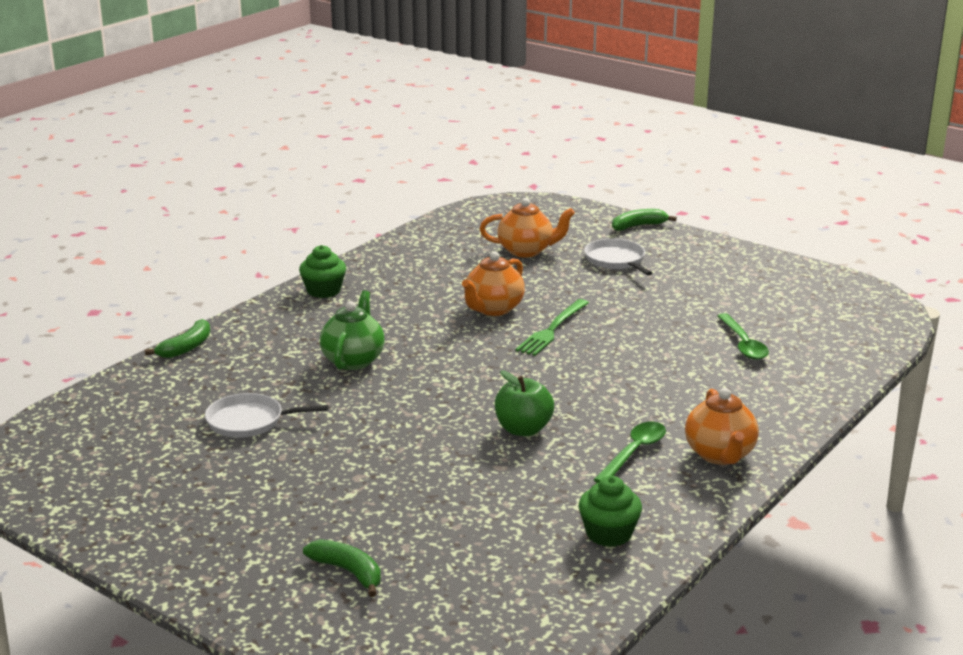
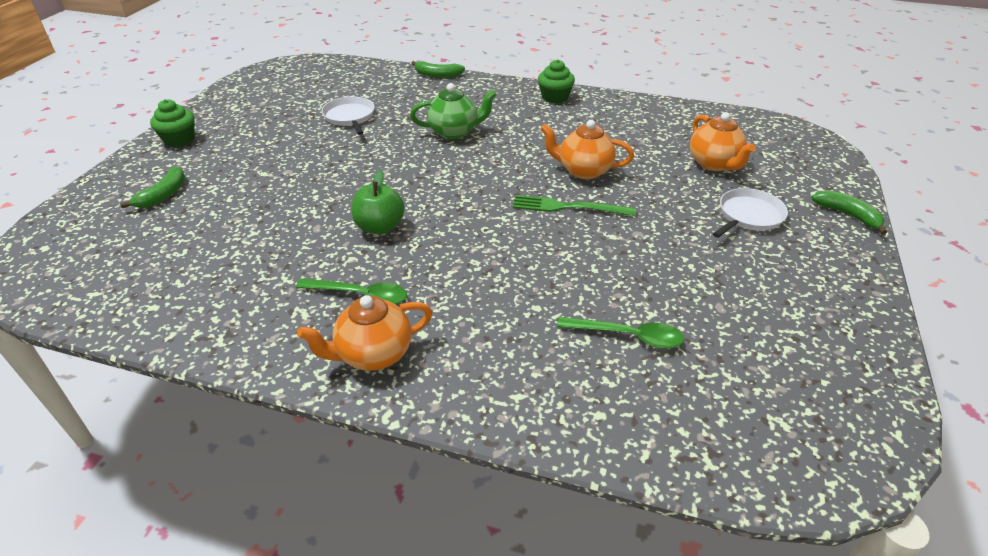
camera: 70 degrees right, 15 degrees up
(608, 534) = (219, 304): green cupcake -> green cupcake (179, 139)
(743, 344) = (628, 336): green spoon -> green spoon turned 135 degrees counterclockwise

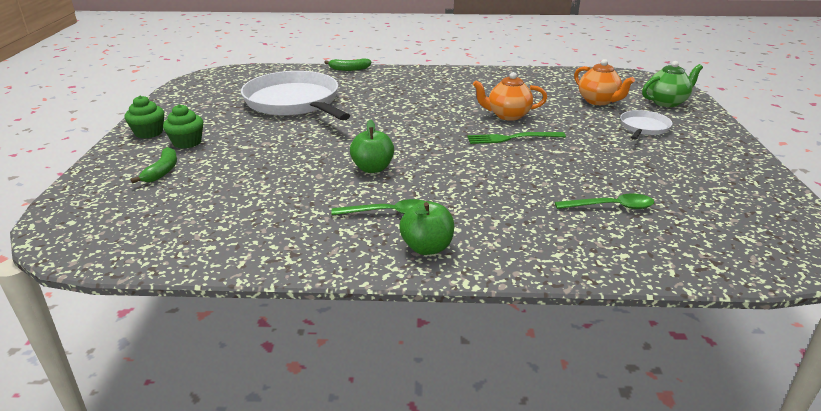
camera: 15 degrees left, 10 degrees down
(350, 117) = (294, 102): white pan -> white pan, size x2.12
(373, 354) = (427, 247): orange teapot -> green apple
(454, 132) = (389, 103): green teapot -> green teapot (666, 102)
(555, 97) = (453, 74): green cupcake -> green cupcake (187, 142)
(848, 215) = (708, 119): green banana -> none

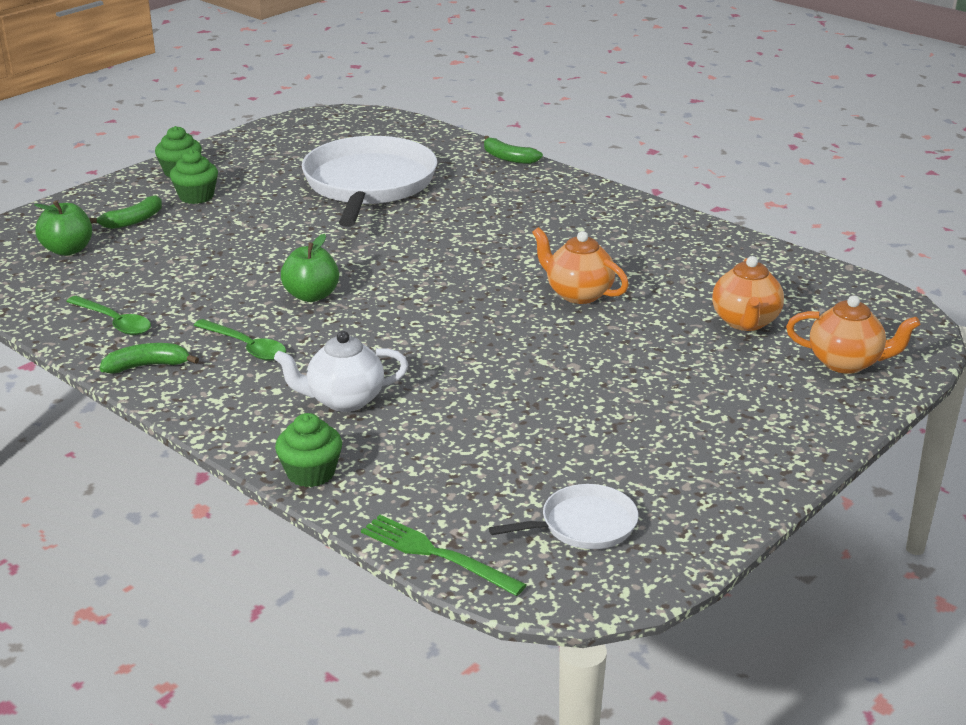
camera: 40 degrees right, 0 degrees up
(344, 254) = (147, 366): none -> green banana
(427, 247) = (221, 393): green apple -> green apple (68, 250)
(505, 215) = (344, 400): none -> white teapot
(512, 138) = (523, 324): green fork -> green fork (437, 554)
(573, 266) = (311, 473): none -> green cupcake
(610, 207) = (466, 444): green spoon -> green spoon (114, 322)
(643, 128) = (722, 381): white pan -> white pan (583, 525)
(666, 102) = (846, 363): green teapot -> orange teapot

